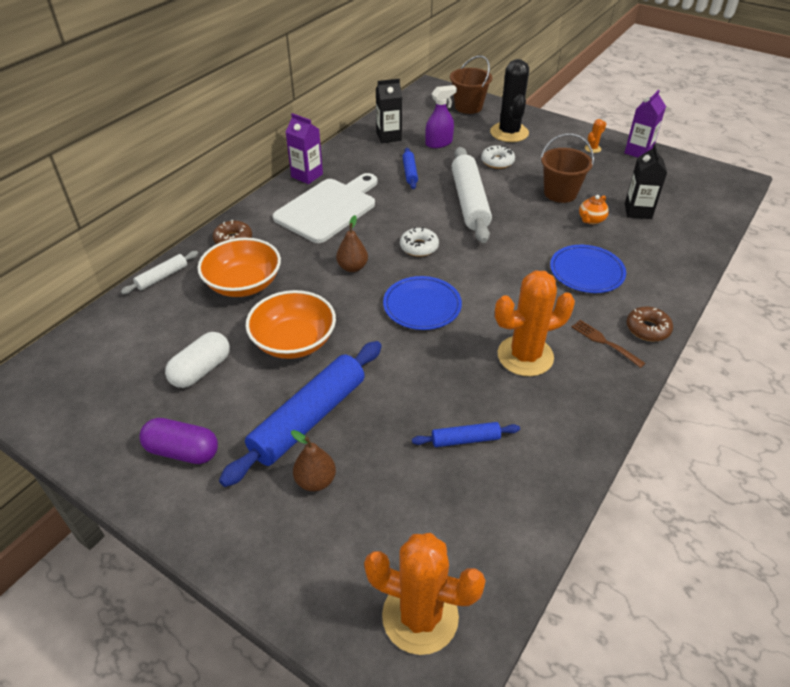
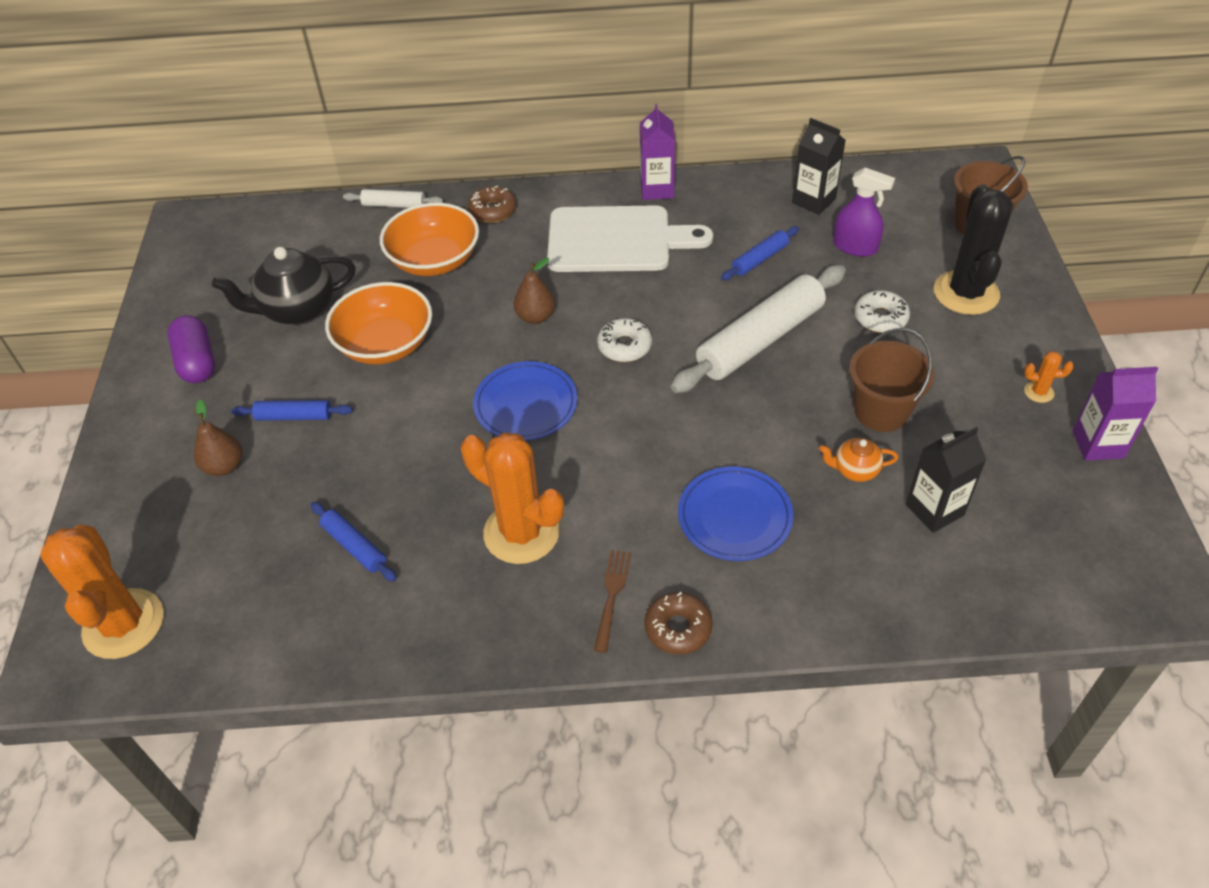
camera: 55 degrees right, 5 degrees up
(201, 370) = (297, 310): white capsule -> black teapot
(309, 419) = (294, 417): blue rolling pin -> blue rolling pin, size x0.48
(509, 133) = (966, 293): black cactus -> black cactus turned 45 degrees counterclockwise

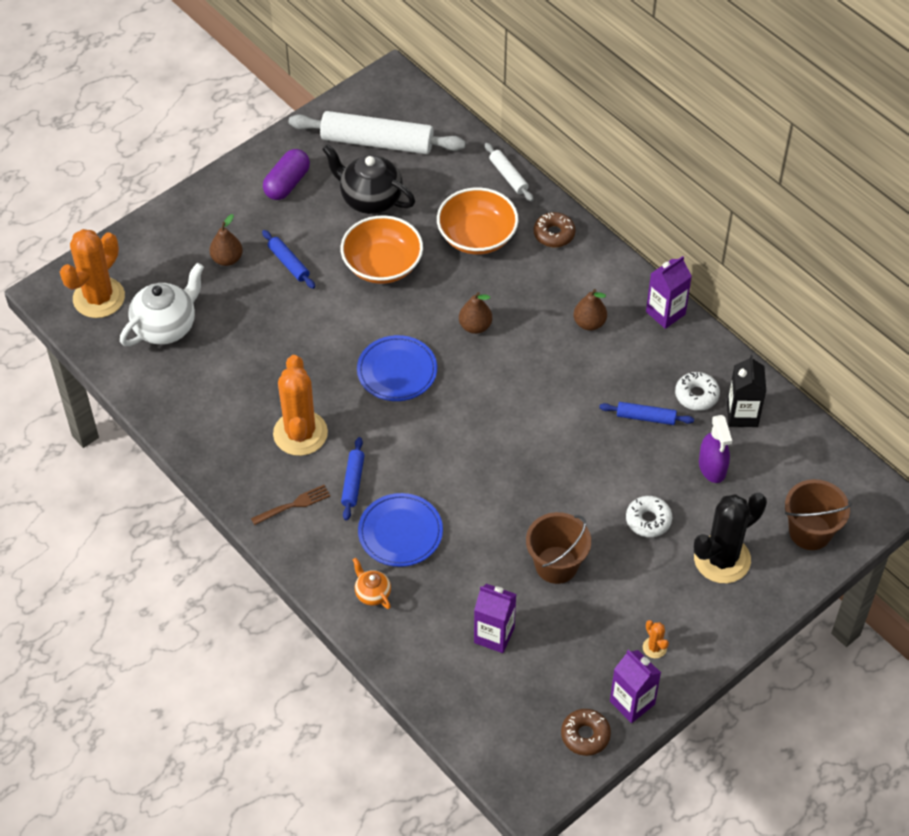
camera: 50 degrees right, 5 degrees up
(243, 578) = (166, 327): none -> white teapot
(354, 546) = (226, 361): blue rolling pin -> blue rolling pin (353, 482)
(616, 240) = (589, 323): white cutting board -> brown pear
(624, 346) = (491, 391): white donut -> white donut (696, 395)
(678, 628) = (297, 550): brown donut -> brown donut (585, 735)
(760, 339) = (564, 462): white rolling pin -> white rolling pin (377, 142)
(855, 470) = (491, 576): orange teapot -> orange teapot (372, 593)
(934, 510) = (494, 635): black carton -> purple carton

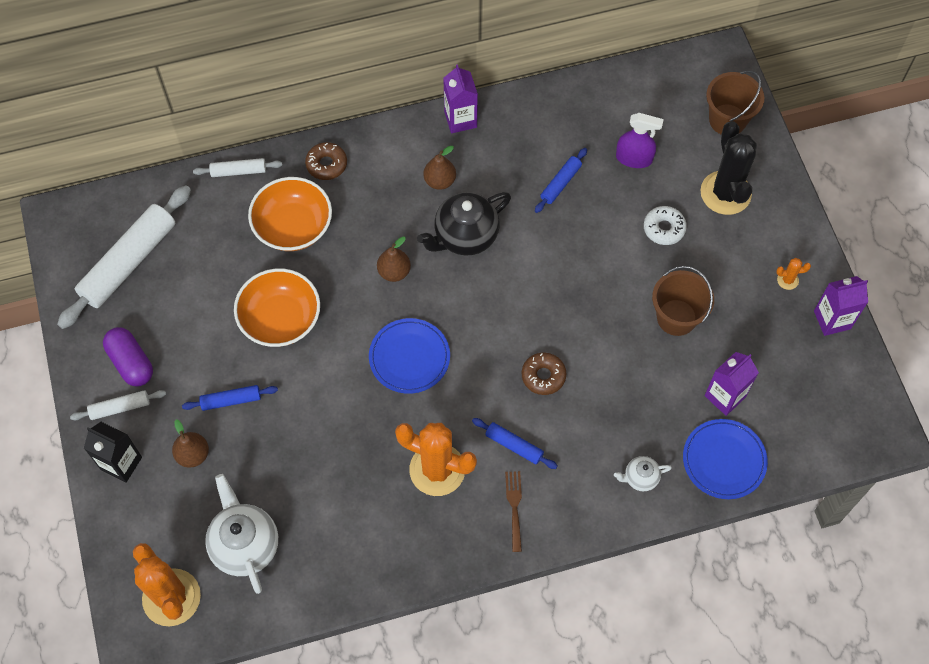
camera: 65 degrees left, 10 degrees up
(243, 194) = (120, 408): none -> white rolling pin
(370, 199) = (195, 297): black teapot -> black teapot (465, 236)
(372, 593) = (640, 478): orange teapot -> white teapot
(400, 532) = (586, 428): blue plate -> blue plate (724, 460)
(585, 735) = (848, 368): brown donut -> brown donut (543, 376)
(696, 395) = (557, 136): white donut -> none
(742, 415) = (593, 113): black carton -> black carton (121, 463)

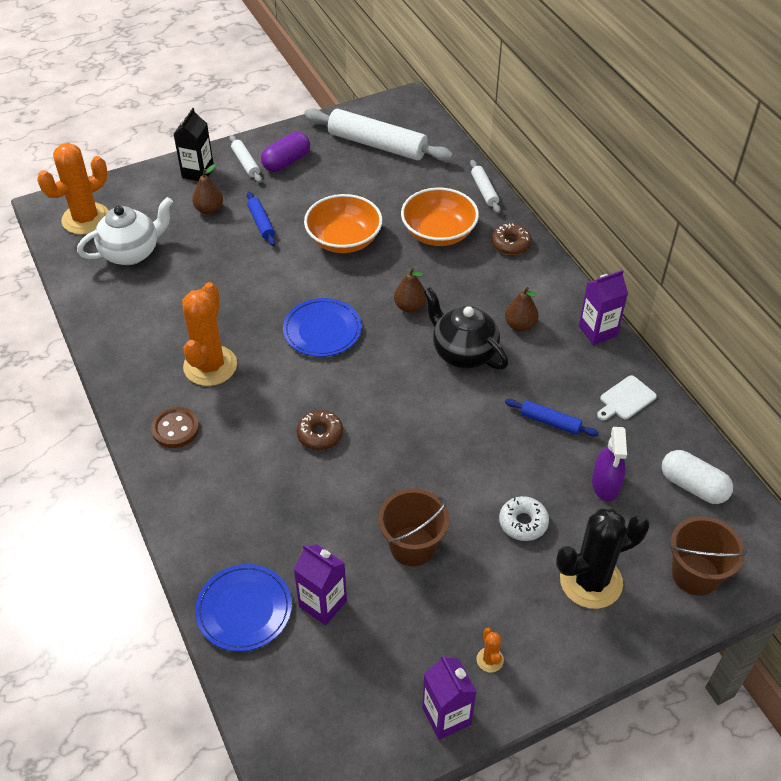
camera: 80 degrees right, 15 degrees down
(514, 446) = (241, 420): blue rolling pin -> none
(514, 508) = (175, 429): brown fork -> brown button
(545, 119) = (625, 399): none -> white cutting board
(640, 478) = (216, 531): white teapot -> none
(644, 96) = (693, 486): none -> white capsule

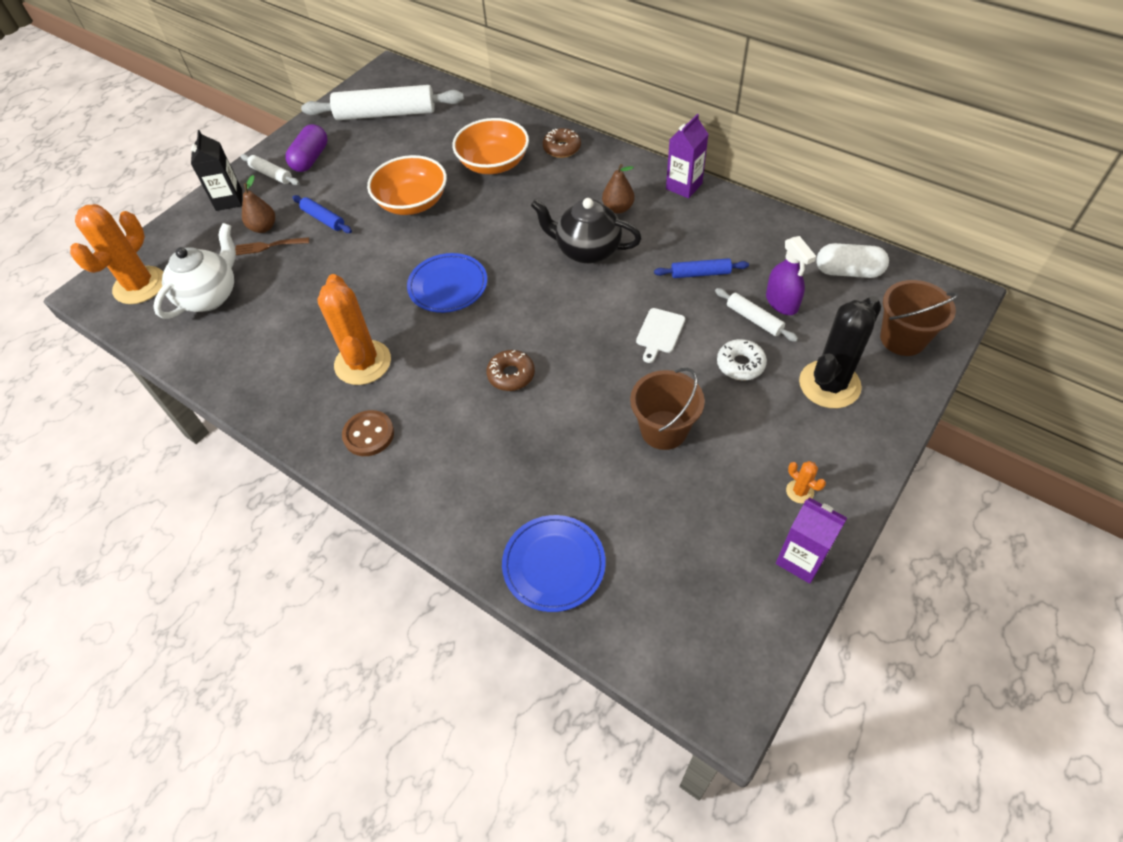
camera: 25 degrees left, 5 degrees up
(203, 228) = (269, 246): none -> brown fork
(323, 603) = (622, 520): purple carton -> none
(410, 306) = (513, 233): brown pear -> none
(484, 190) = (508, 115): white rolling pin -> white rolling pin (754, 319)
(625, 399) = (746, 229): white cutting board -> white cutting board (659, 333)

